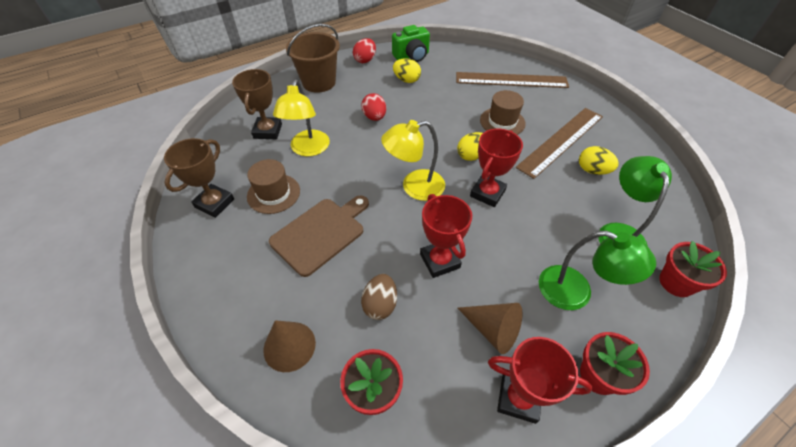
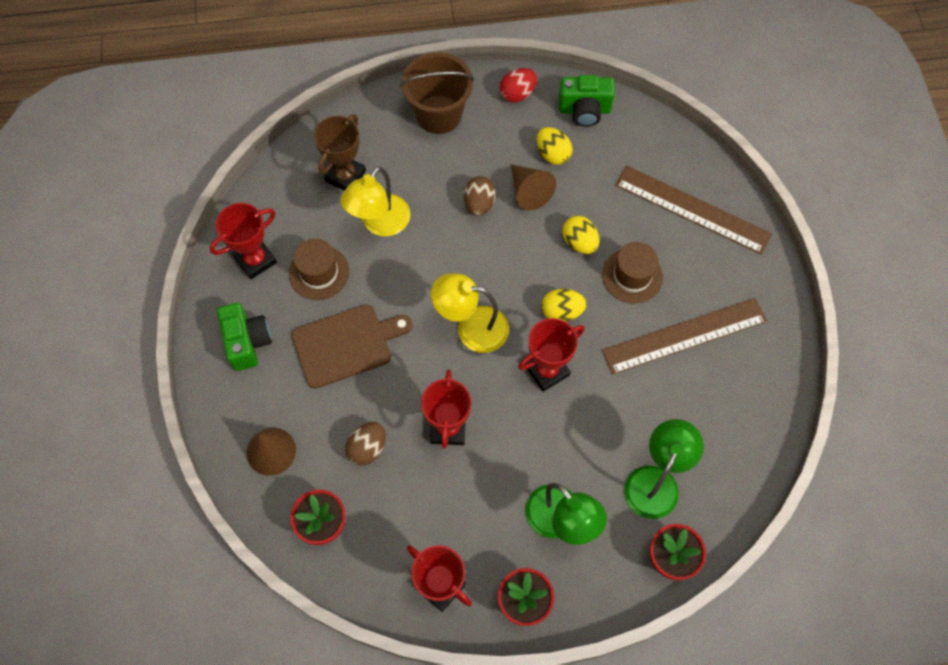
camera: 25 degrees right, 15 degrees up
(214, 203) = (255, 260): brown trophy -> red trophy
(229, 264) = (247, 342): none -> green camera
(374, 117) = (479, 204): red egg -> brown egg
(492, 330) = (456, 519): brown cone -> brown cone (529, 192)
(592, 170) = (690, 393): yellow egg -> yellow egg (579, 242)

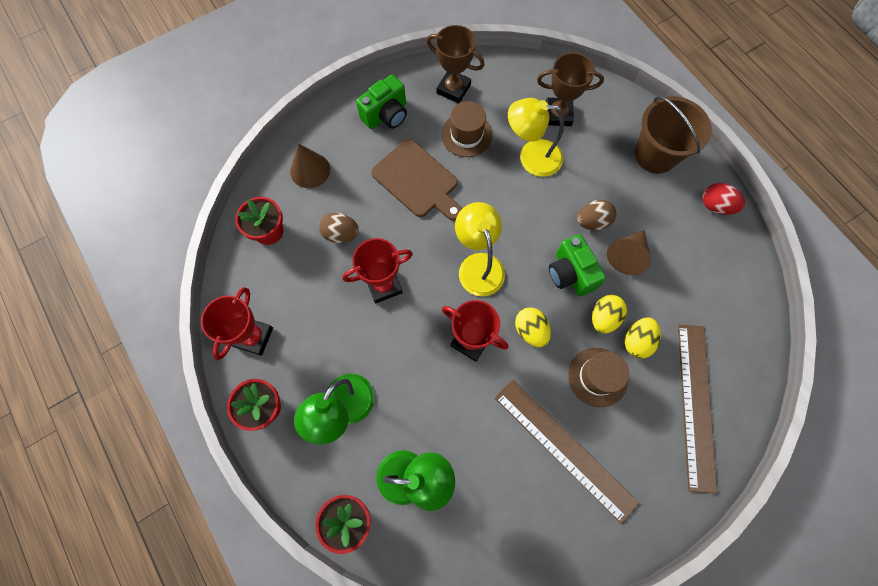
camera: 65 degrees right, 5 degrees up
(255, 260) = (453, 89): red trophy -> brown trophy
(553, 154) = (675, 259): yellow egg -> yellow egg (637, 341)
(584, 110) = (736, 267): green camera -> green camera (570, 273)

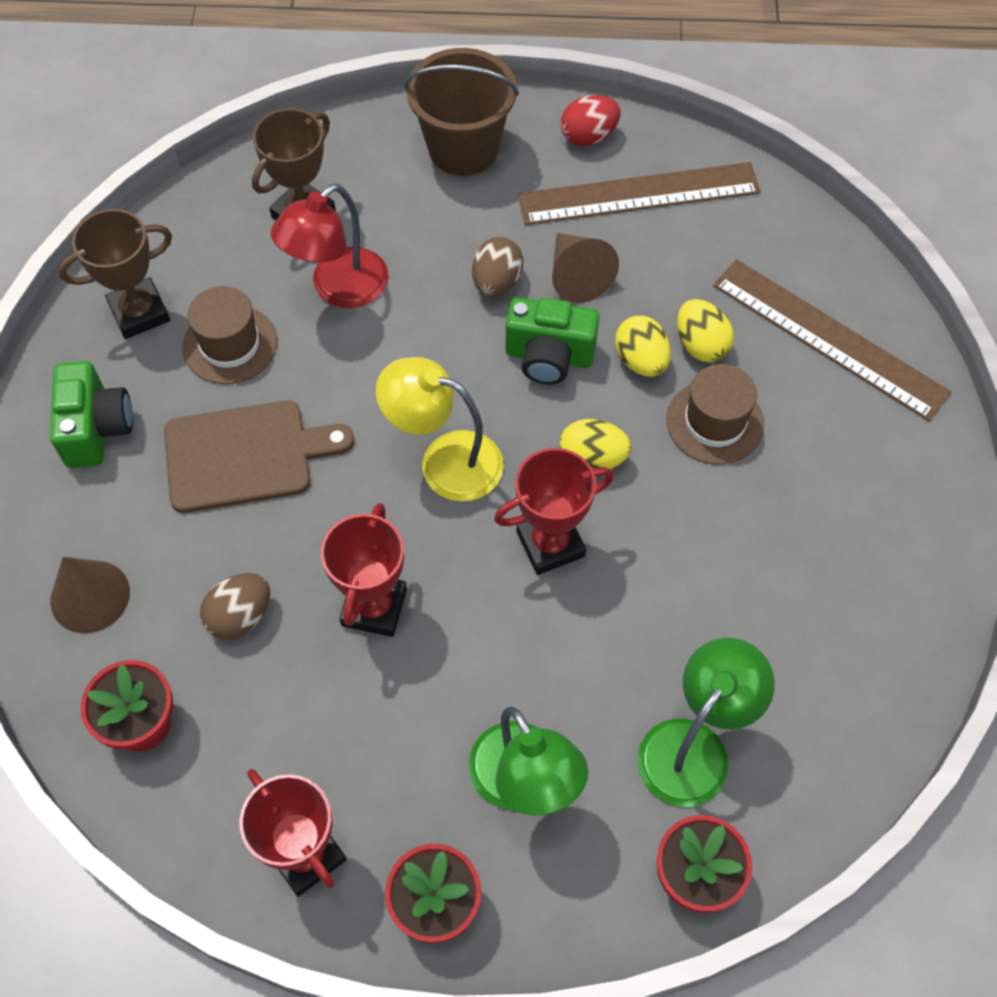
camera: 55 degrees left, 10 degrees down
(531, 157) = (338, 289): yellow lamp -> red lamp
(564, 449) = (783, 526): brown ruler -> brown ruler (639, 194)

